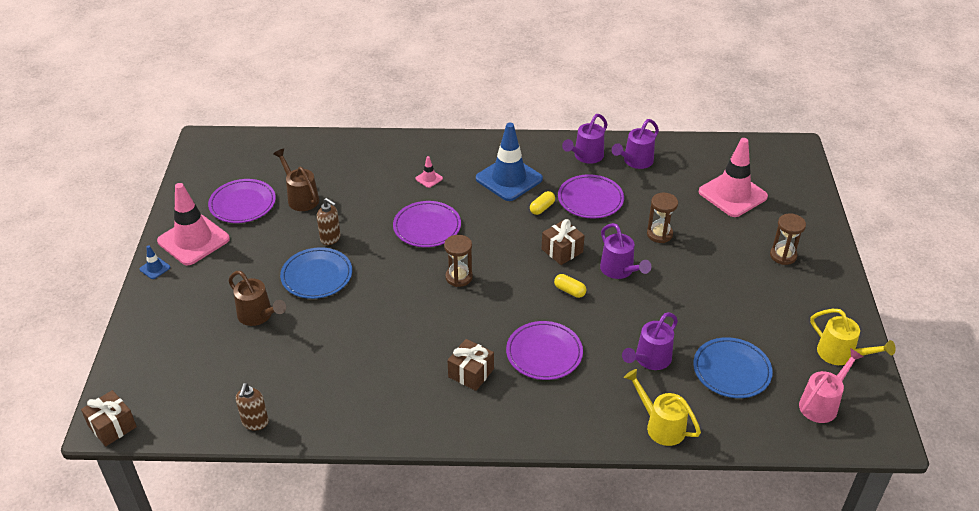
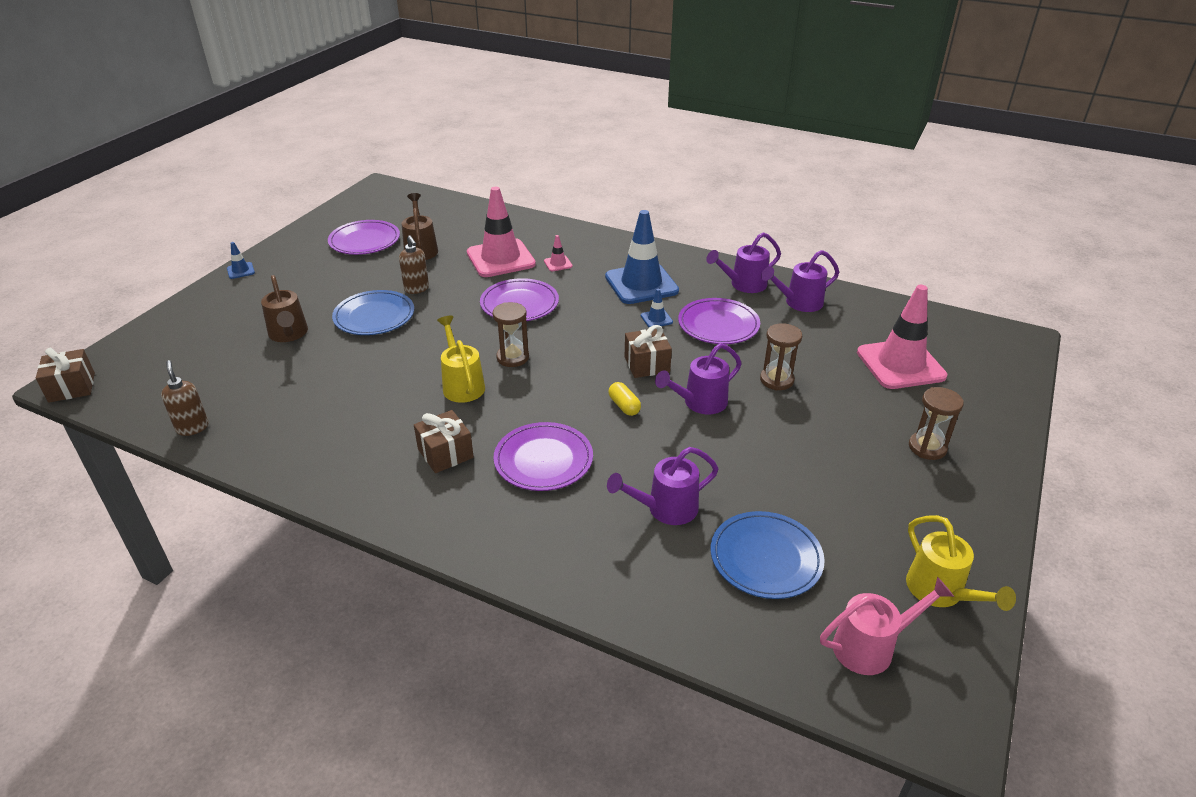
camera: 25 degrees right, 5 degrees down
(193, 240) = (295, 258): pink traffic cone -> pink traffic cone (500, 258)
(255, 423) = (192, 427): brown soap dispenser -> brown soap dispenser turned 120 degrees clockwise
(542, 208) = (656, 319): yellow capsule -> blue traffic cone
(619, 270) = (700, 403): purple watering can -> purple watering can turned 60 degrees clockwise
(660, 426) = (622, 591): yellow watering can -> yellow watering can (462, 384)

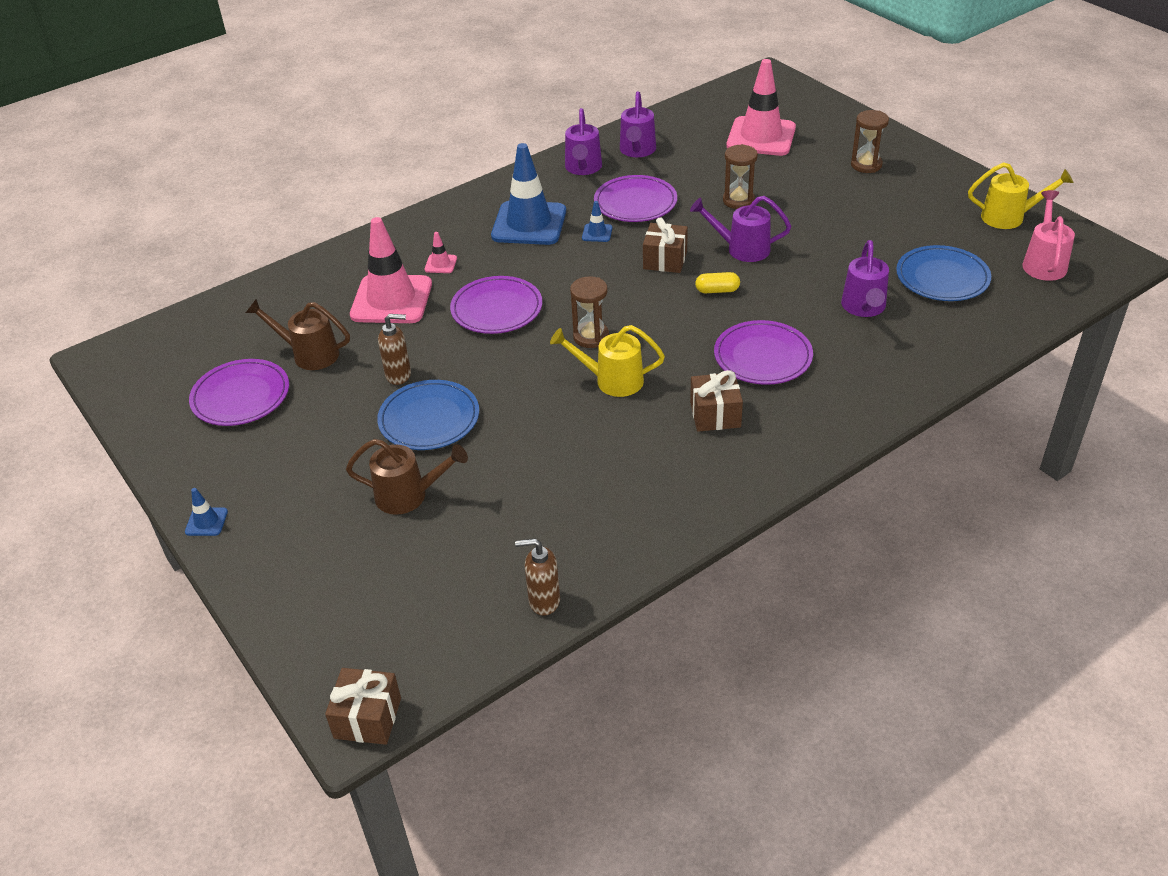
camera: 60 degrees left, 5 degrees up
(700, 403) = (741, 249): purple watering can -> purple watering can turned 105 degrees clockwise

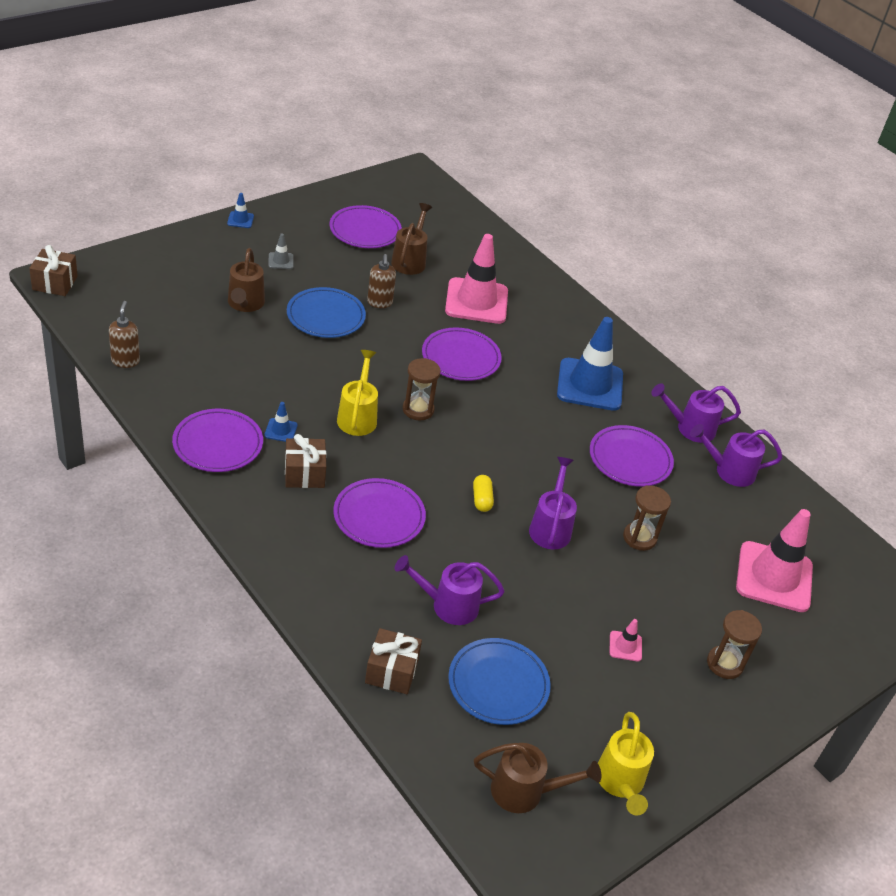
camera: 80 degrees right, 0 degrees up
(310, 470) = (281, 261): none -> grey traffic cone
(440, 264) = (526, 329): pink traffic cone -> pink traffic cone (625, 646)
(597, 233) = (576, 427): blue traffic cone -> blue traffic cone (281, 430)
(665, 260) = (532, 469): brown gift -> brown gift (391, 671)
(685, 490) = (218, 444): none -> purple plate
(1044, 263) = (525, 791): pink watering can -> brown watering can

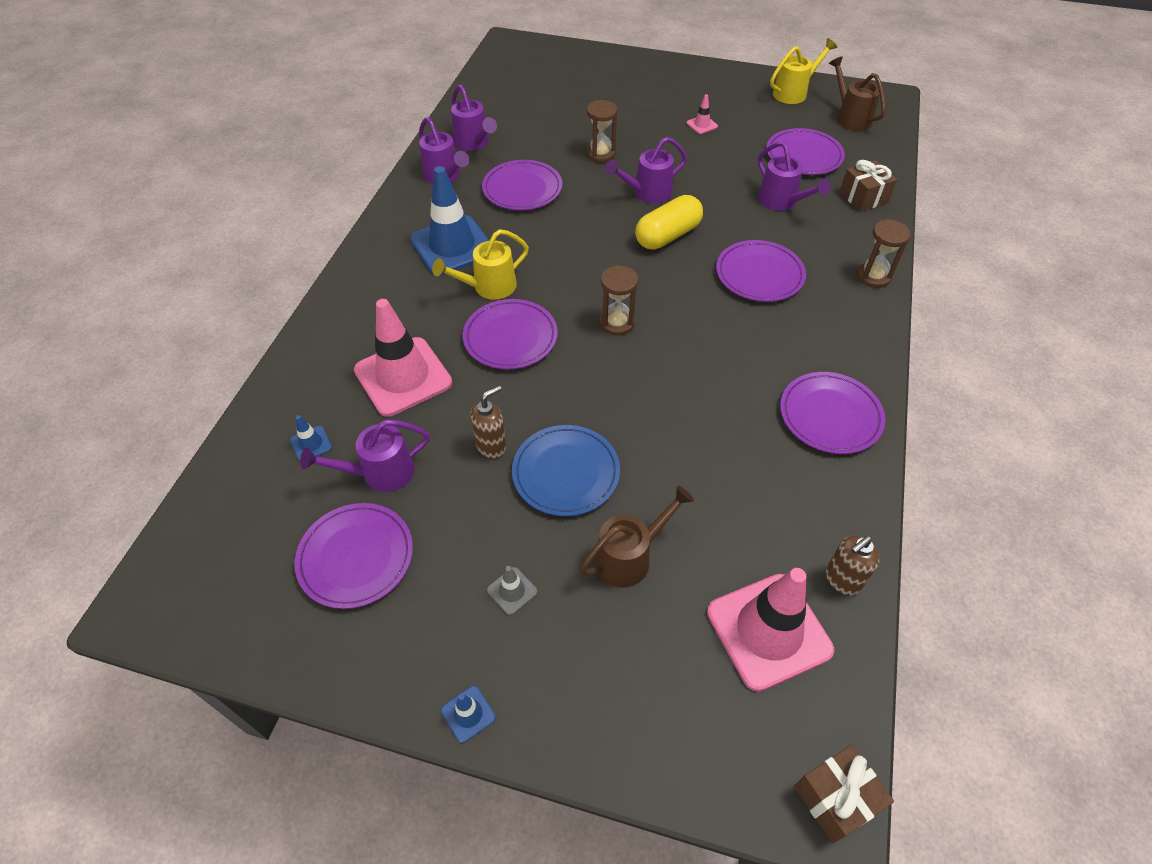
camera: 120 degrees left, 10 degrees up
(281, 430) = (758, 388): blue traffic cone -> blue traffic cone (311, 444)
(304, 474) = (780, 340): brown gift -> none
(358, 416) = (675, 353): yellow watering can -> yellow watering can (488, 287)
(410, 260) = (380, 473): brown watering can -> purple watering can
(481, 499) = (667, 236): yellow capsule -> yellow capsule, size x1.91
(498, 684) = (804, 155): blue plate -> purple plate
(724, 664) = (659, 89): brown hourglass -> brown hourglass (873, 276)
(774, 577) = (559, 95): pink traffic cone -> pink traffic cone (768, 631)

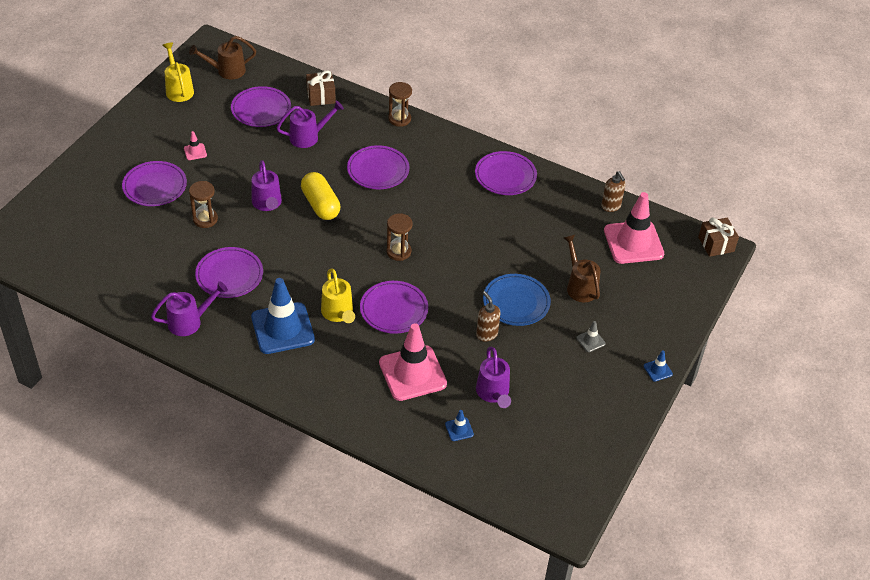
camera: 80 degrees left, 5 degrees down
(356, 557) = (553, 411): purple plate -> purple plate (155, 186)
(474, 143) = (151, 296): purple watering can -> none

